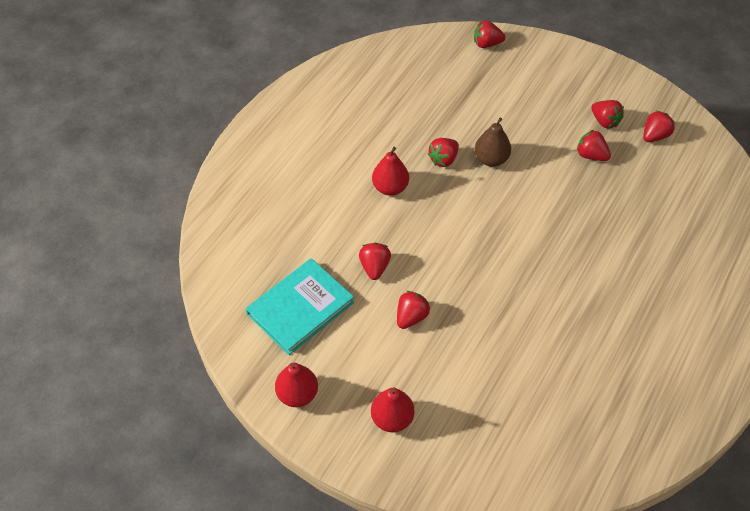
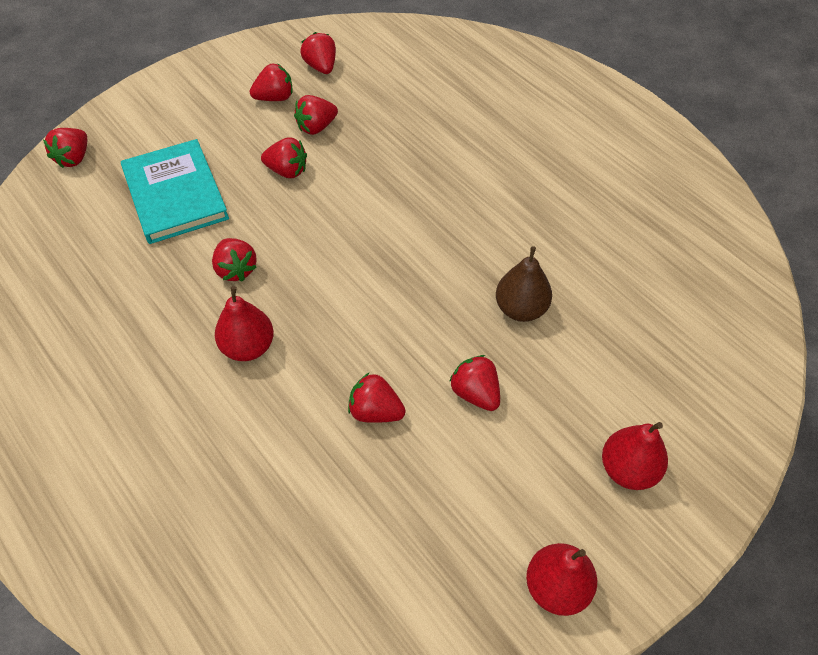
camera: 70 degrees left, 0 degrees up
(300, 308) = (406, 536): turquoise book -> turquoise book (175, 194)
(491, 159) = (266, 220): brown pear -> brown pear (521, 309)
(540, 154) = (287, 171): none -> red strawberry

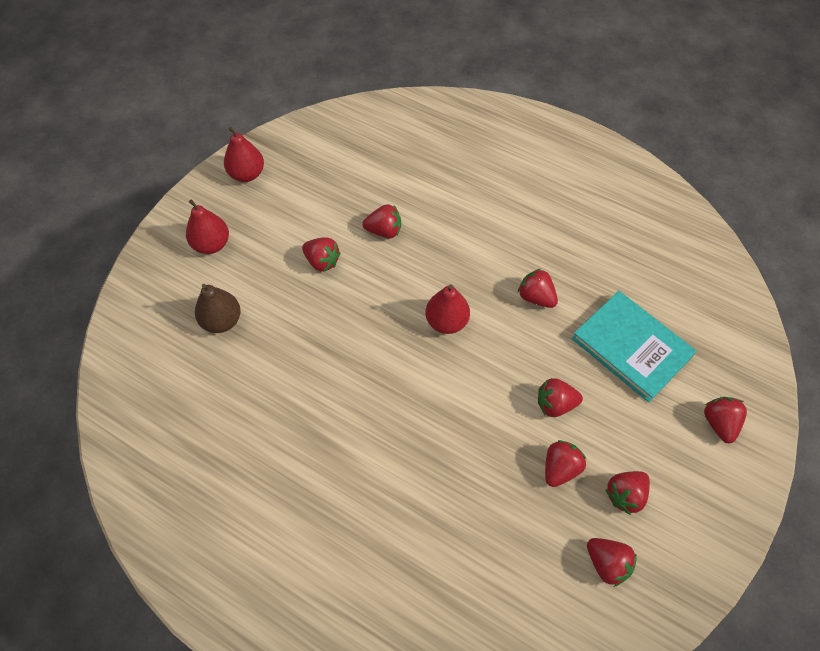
camera: 160 degrees right, 5 degrees up
(74, 158) = (745, 355): red strawberry -> red strawberry (719, 423)
(248, 347) = (490, 245): red pear -> red pear (446, 322)
(521, 309) = (306, 333): brown pear -> brown pear (222, 321)

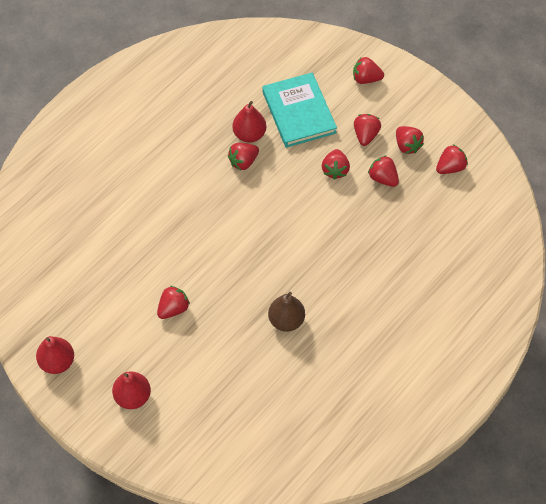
camera: 80 degrees left, 0 degrees up
(222, 321) = (216, 391): brown pear -> brown pear (286, 320)
(384, 231) = (153, 257): red strawberry -> red strawberry (365, 135)
(446, 322) = (252, 226): red pear -> red pear (249, 134)
(631, 347) = (299, 112): turquoise book -> turquoise book turned 75 degrees counterclockwise

